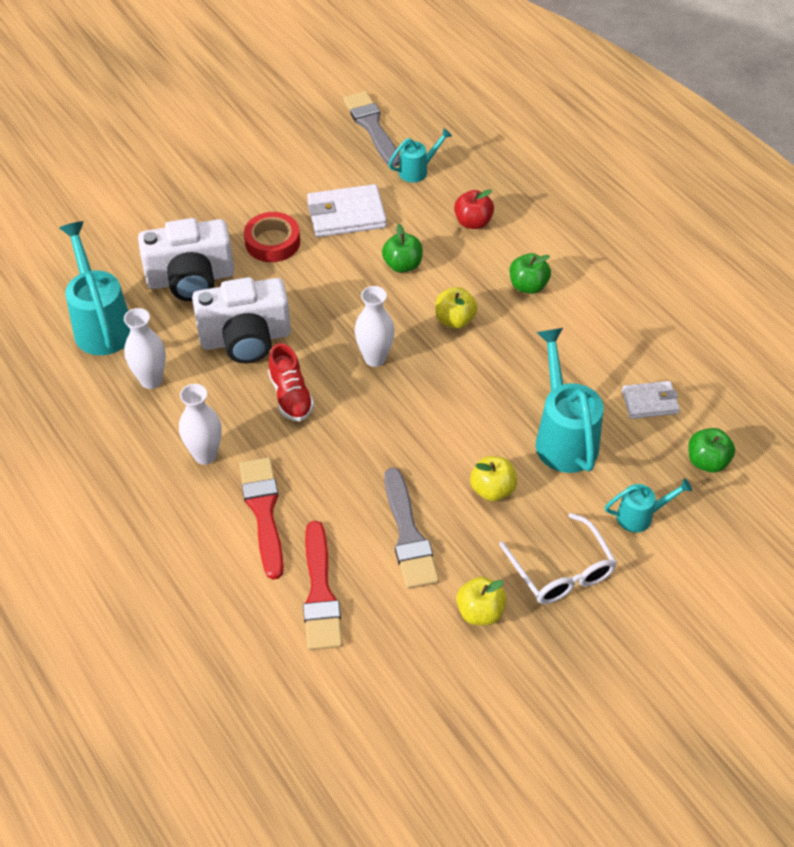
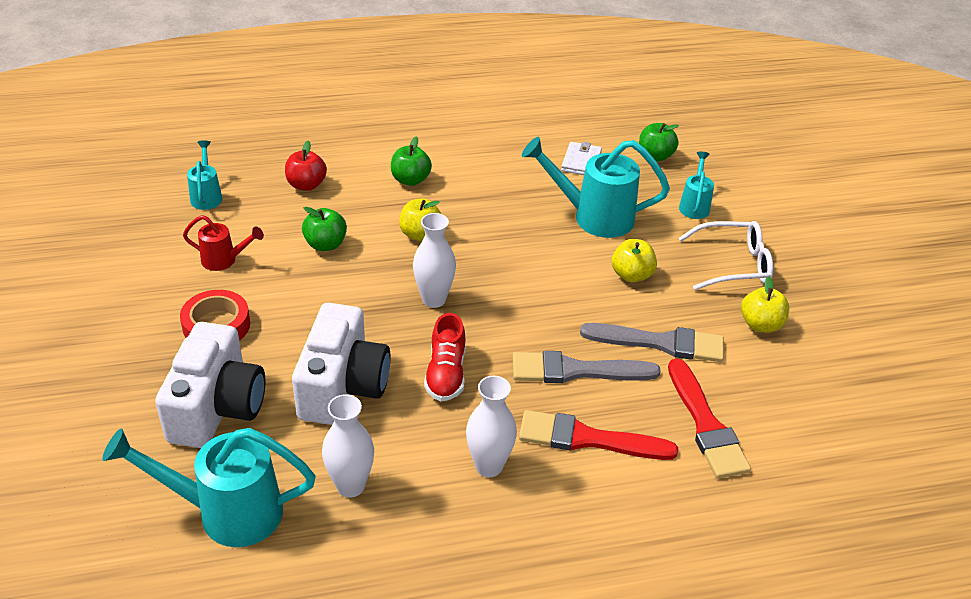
camera: 70 degrees left, 10 degrees down
(291, 396) = (446, 374): red shoe -> red shoe turned 90 degrees clockwise
(320, 593) = (706, 424): red brush -> red brush turned 60 degrees clockwise
(346, 215) = (224, 260): white wallet -> red watering can
(372, 126) = (113, 205): grey brush -> grey brush (576, 370)

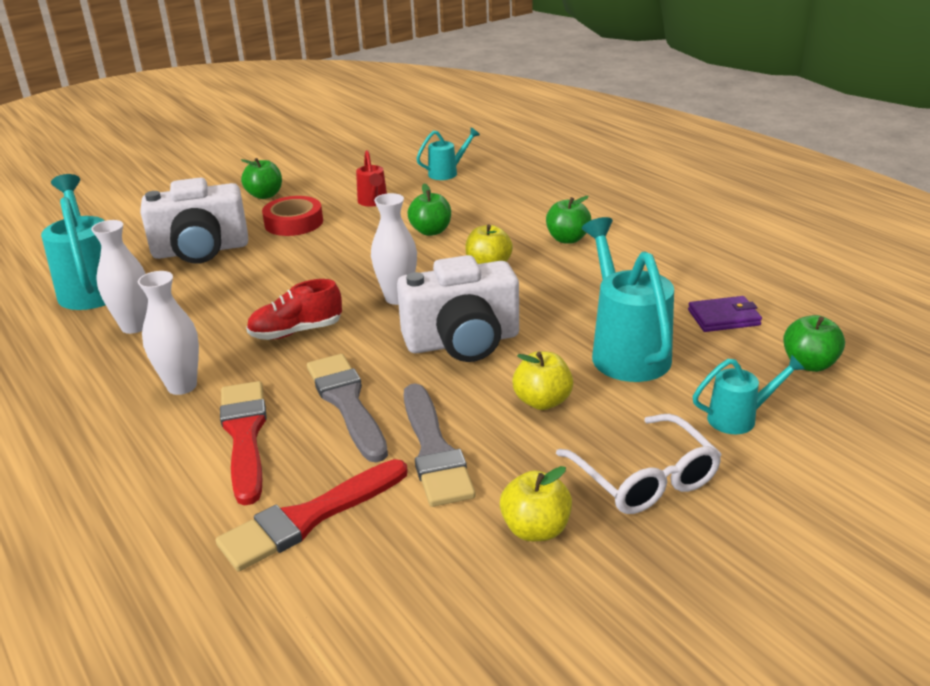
camera: 70 degrees right, 10 degrees down
(120, 331) = (265, 195): none -> green apple
(306, 185) = (505, 201): red apple -> none
(342, 386) = (252, 290): white camera -> white camera (463, 342)
(581, 162) = (723, 318): white wallet -> purple wallet

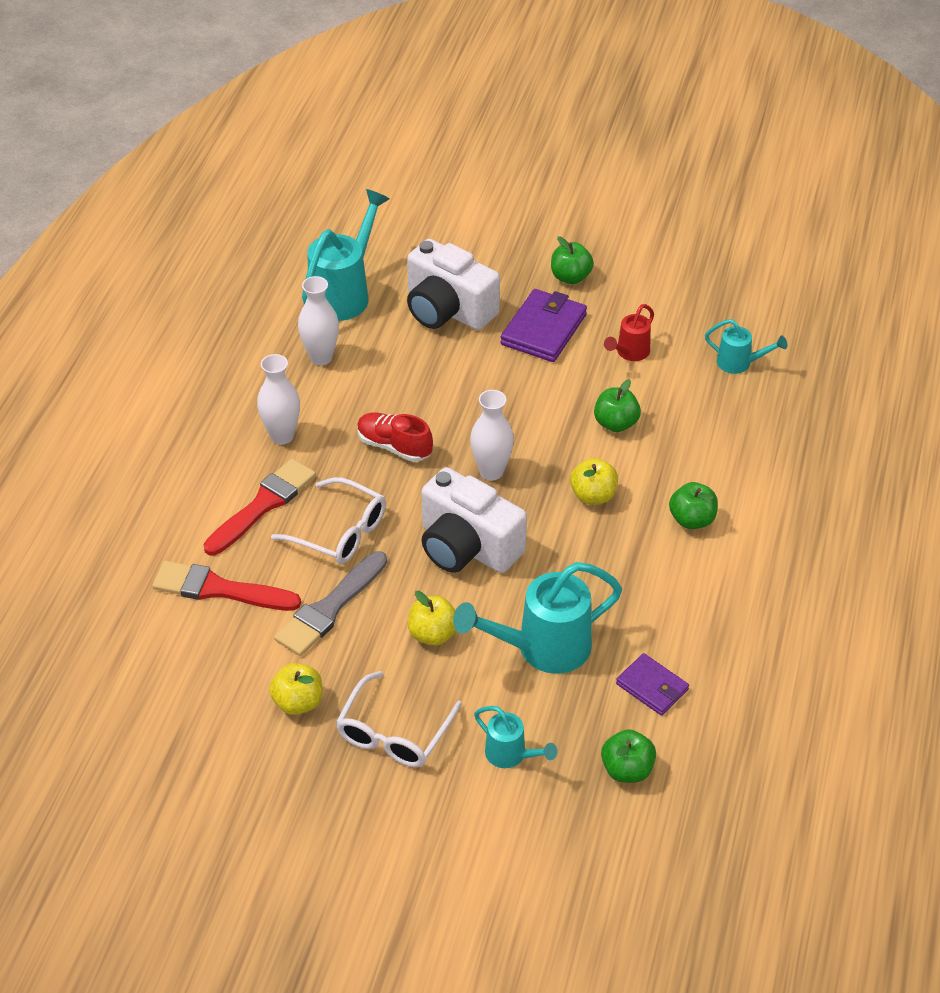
camera: 50 degrees right, 15 degrees up
(294, 222) = (543, 330): red tape -> purple wallet
(347, 403) = (339, 531): grey brush -> white glasses
(626, 351) = (543, 648): turquoise watering can -> turquoise watering can turned 150 degrees counterclockwise

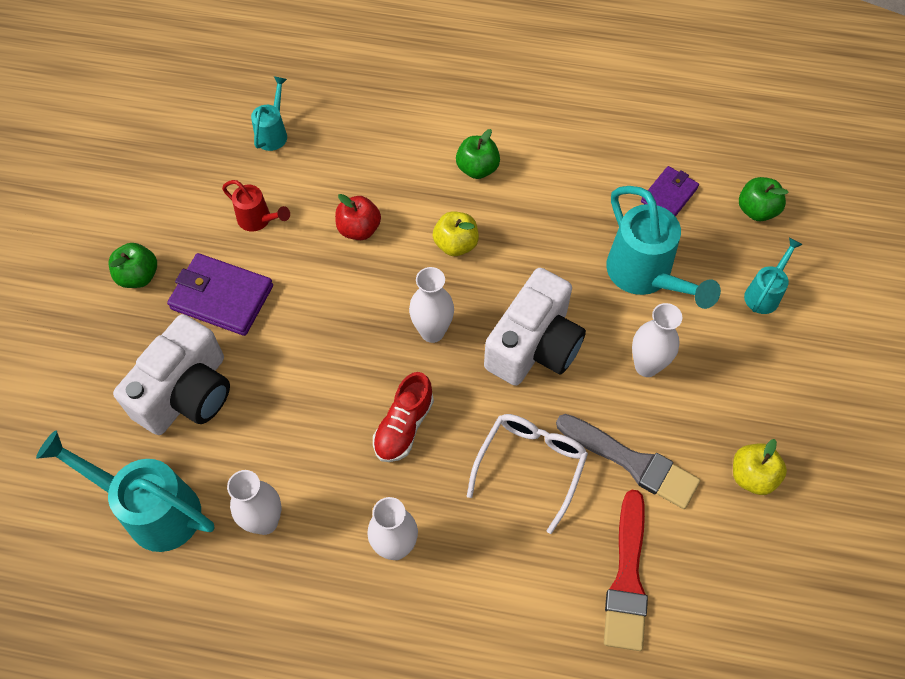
camera: 95 degrees left, 15 degrees up
(263, 505) = (502, 551): red brush -> none
(394, 732) = (764, 387): white glasses -> none
(433, 634) = (646, 366): yellow apple -> white vase
(615, 423) = (359, 229): green apple -> red apple

